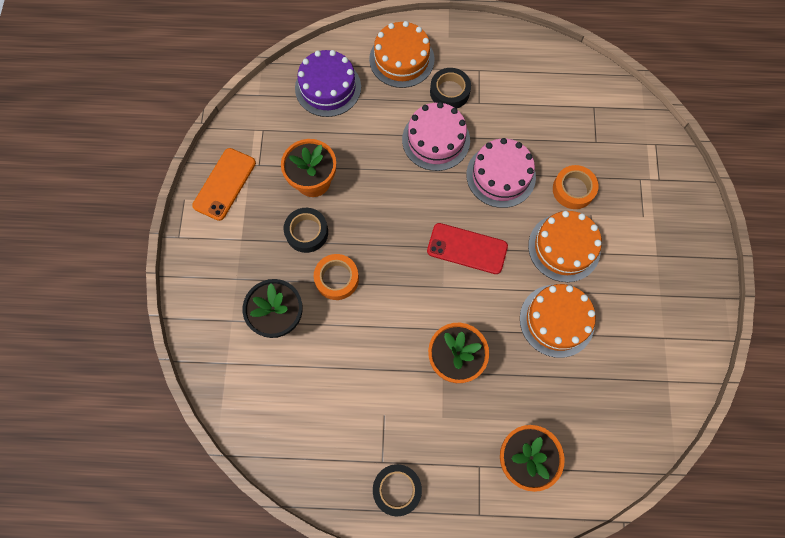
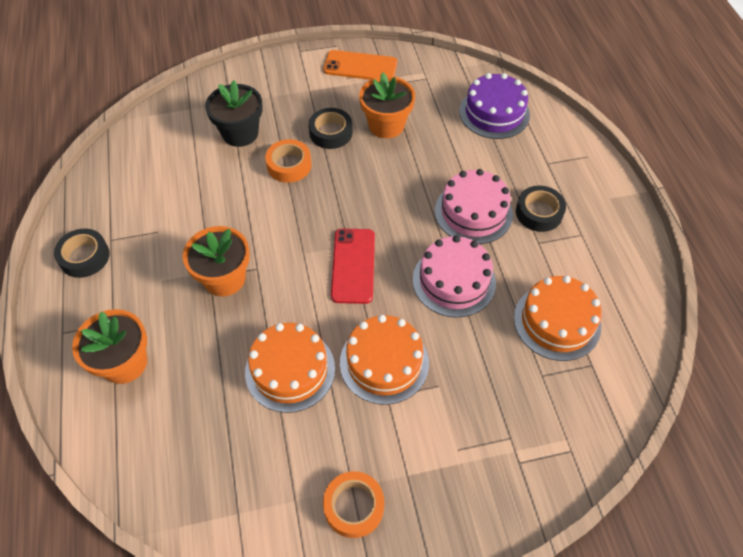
camera: 75 degrees right, 15 degrees down
(401, 59) = (558, 163): orange cake -> orange cake (557, 322)
(573, 190) = (464, 360): orange tape -> orange tape (354, 506)

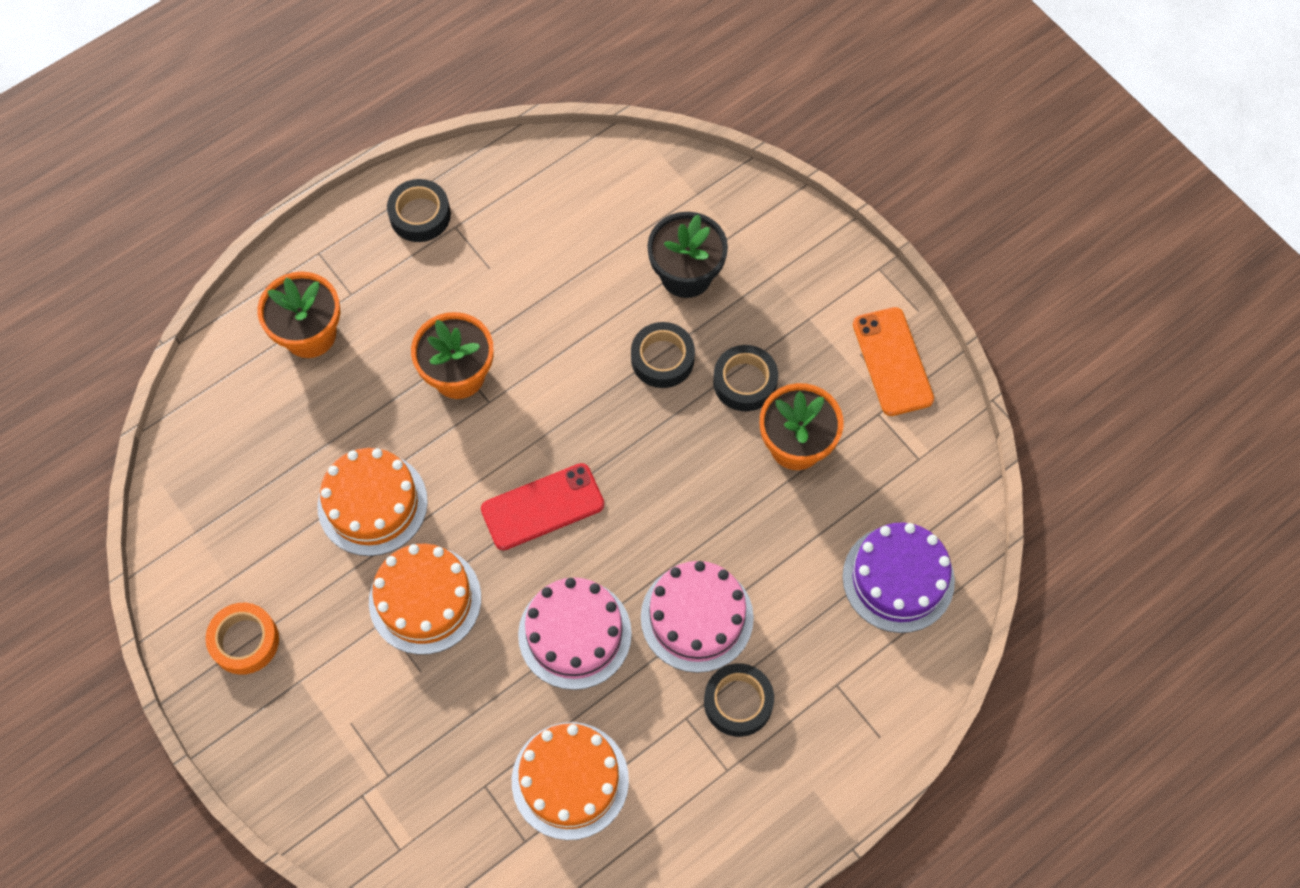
camera: 65 degrees right, 10 degrees up
(289, 165) = (662, 359): orange tape -> black tape

